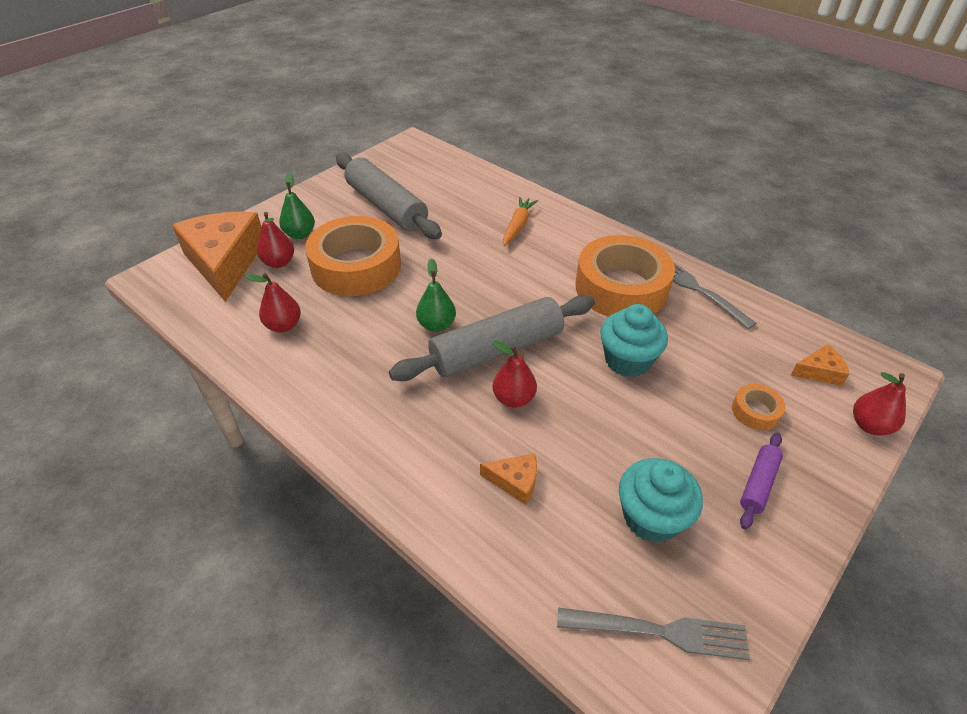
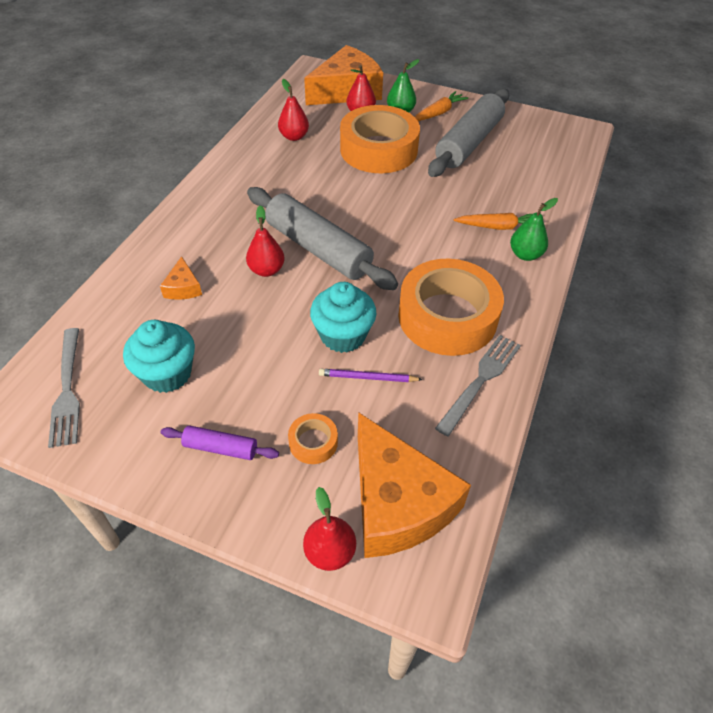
camera: 70 degrees right, 5 degrees up
(322, 210) = (438, 113): none -> orange carrot
(436, 325) = (331, 209): green pear -> green pear (525, 254)
(684, 356) = (368, 378): none -> purple pencil
(819, 372) = (397, 502): orange cheese -> orange cheese, size x2.32

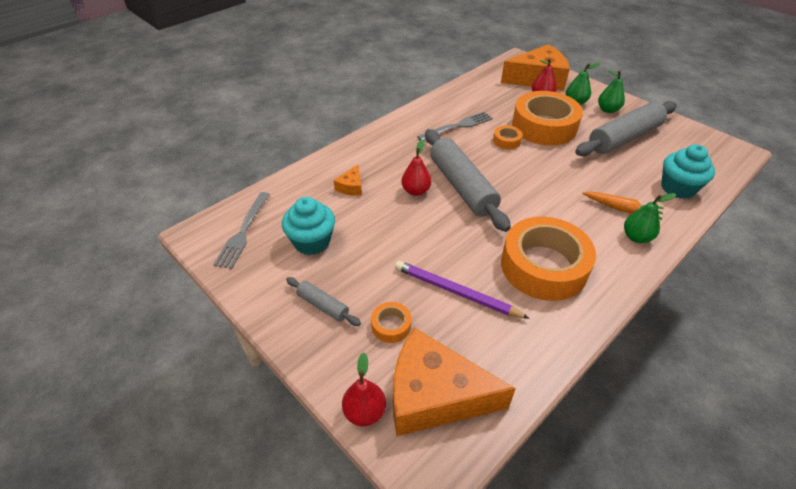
camera: 25 degrees right, 5 degrees down
(221, 448) = (323, 305): purple rolling pin -> grey rolling pin
(294, 137) = (481, 103): red pear -> none
(343, 335) = (451, 254): turquoise cupcake -> turquoise cupcake (678, 188)
(344, 178) = (506, 141): none -> orange tape
(368, 378) = (456, 292): purple pencil -> purple pencil, size x1.65
(397, 502) = (435, 395): orange cheese -> orange cheese turned 105 degrees clockwise
(438, 113) = (607, 110): orange carrot -> green pear
(481, 380) = (550, 325): grey fork -> grey fork (458, 126)

